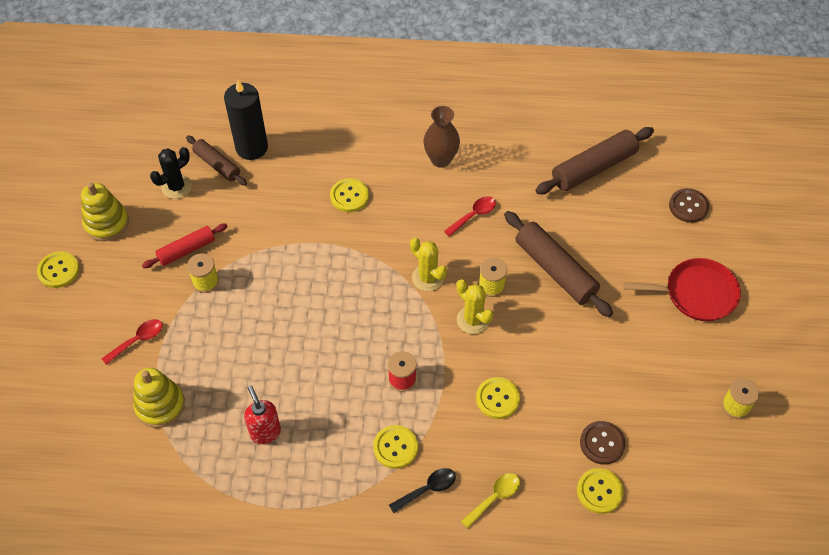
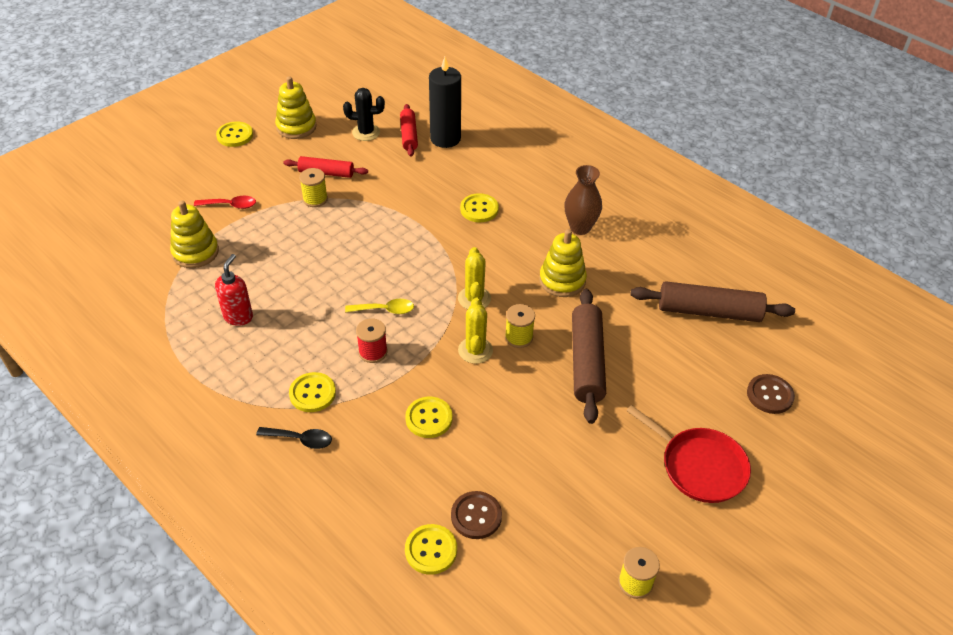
camera: 40 degrees right, 10 degrees down
(217, 165) = (408, 135): brown rolling pin -> red rolling pin
(473, 215) = (562, 280): red spoon -> yellow stacking toy
(494, 497) = (342, 486): yellow spoon -> yellow spoon (385, 310)

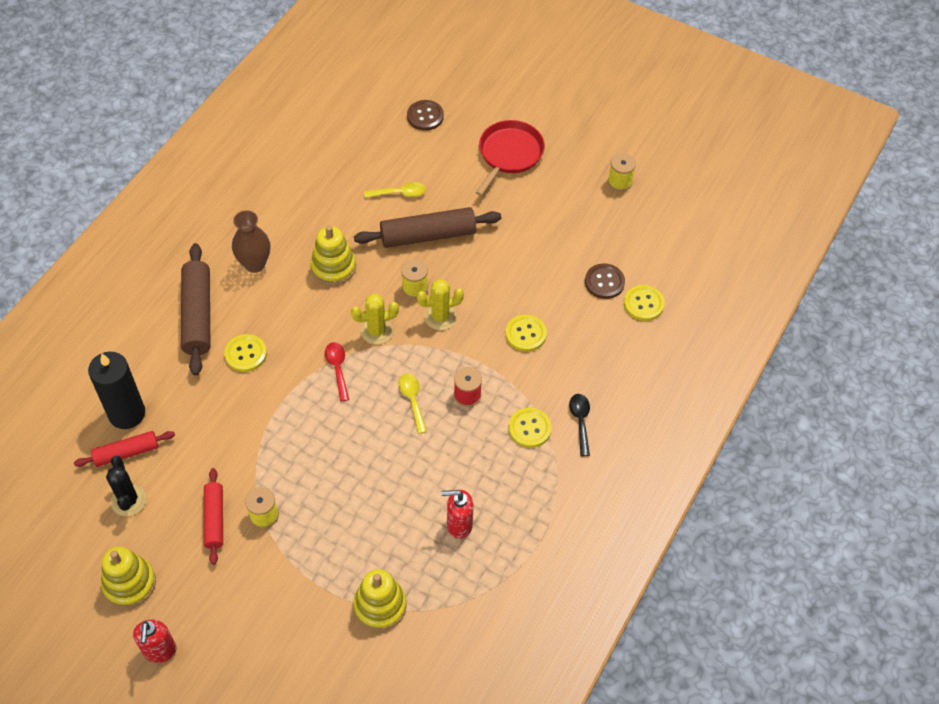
camera: 105 degrees left, 10 degrees up
(230, 205) = (294, 601): red spoon -> red spoon (337, 368)
(235, 135) = (160, 651): yellow button -> red soap dispenser
(651, 349) = (400, 193): none -> yellow spoon
(709, 311) = (343, 158): brown rolling pin -> brown rolling pin (197, 315)

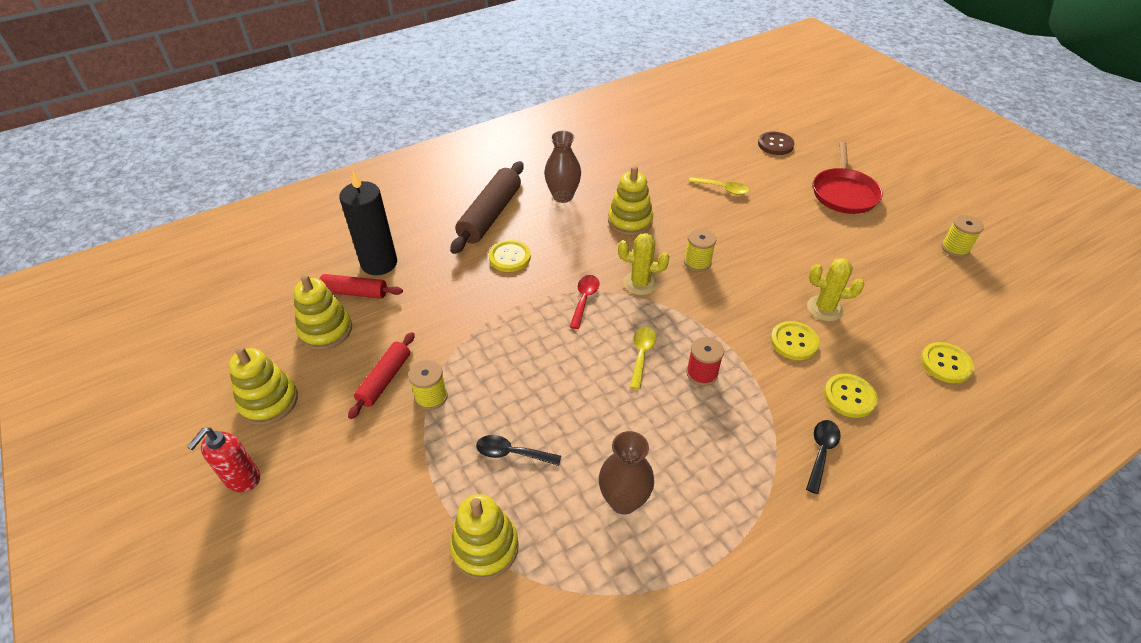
camera: 30 degrees right, 10 degrees down
(128, 500) = (326, 330): black cactus -> yellow stacking toy
(357, 529) = (512, 453): none -> black spoon
(428, 236) = (732, 227): brown rolling pin -> none
(440, 317) = (710, 294): yellow cactus -> yellow cactus (824, 308)
(459, 525) = (623, 500): red soap dispenser -> brown vase
(509, 154) = (844, 193): red pan -> red pan turned 135 degrees clockwise
(529, 428) = (756, 434): yellow button -> yellow button (849, 397)
(604, 282) = (905, 327): brown button -> none

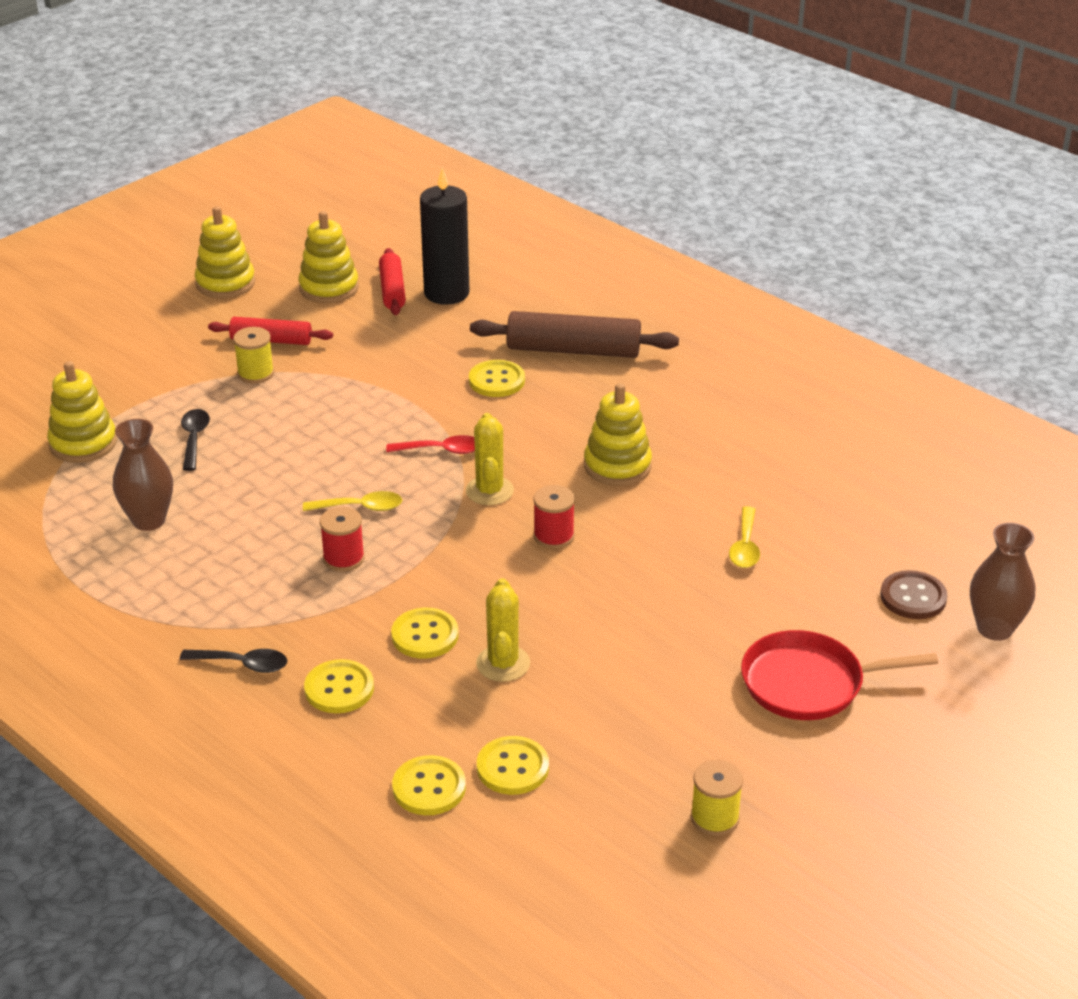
camera: 75 degrees right, 10 degrees down
(242, 479) = (134, 296): red soap dispenser -> none
(563, 196) = (644, 400): brown vase -> brown vase (994, 628)
(697, 262) = (553, 536): yellow spool -> red spool
(922, 321) = (512, 767): none -> yellow button

